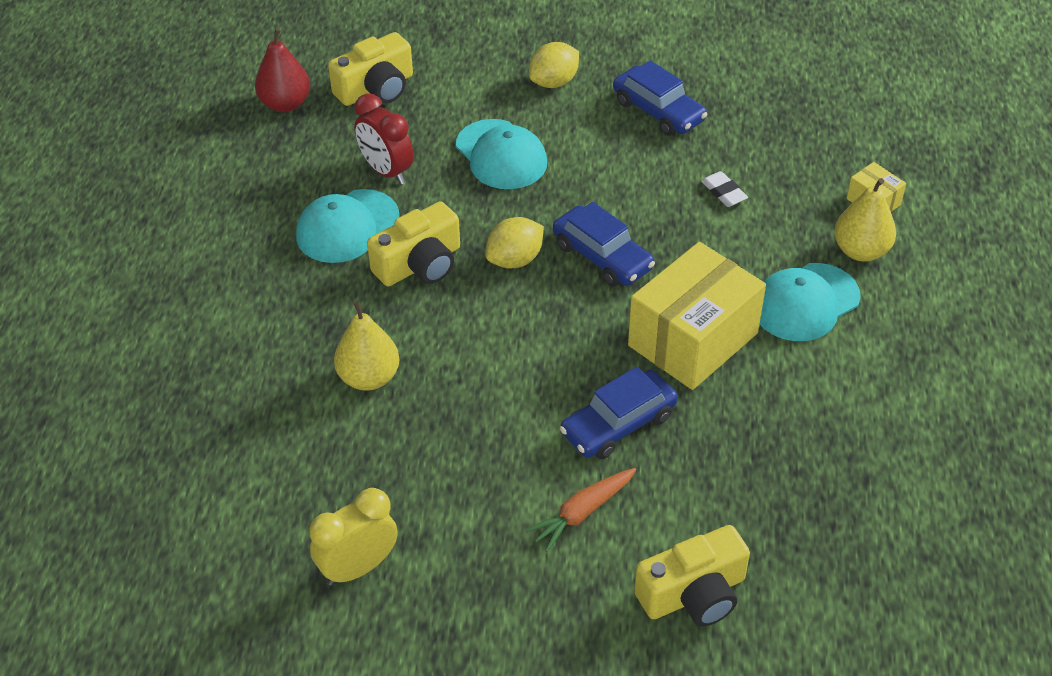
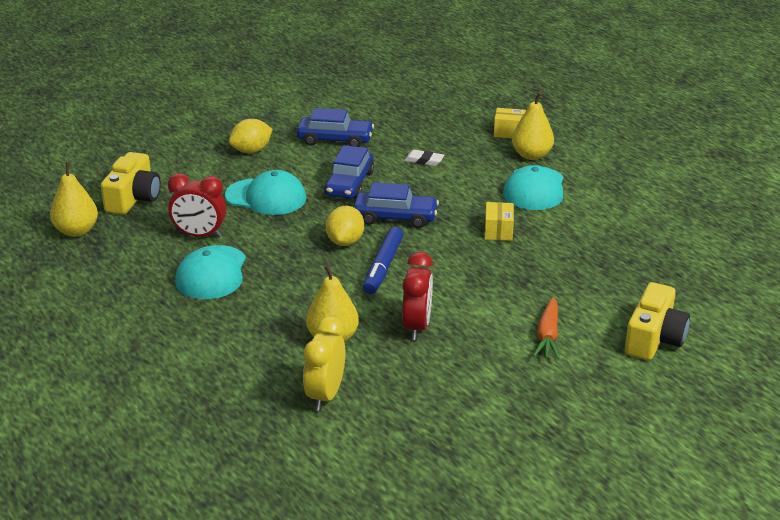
camera: 40 degrees left, 15 degrees down
(285, 104) = (76, 231): red pear -> yellow pear
(358, 567) = (457, 430): yellow clock -> yellow clock (325, 395)
(420, 264) = (287, 270): yellow camera -> none
(463, 415) = (417, 327): none -> red clock
(515, 316) = (383, 267): none -> blue marker
(554, 82) = (251, 151): yellow lemon -> yellow lemon turned 45 degrees clockwise
(618, 424) = (511, 287): blue car -> blue car (349, 184)
(693, 339) = (498, 231): yellow box -> yellow box, size x0.44

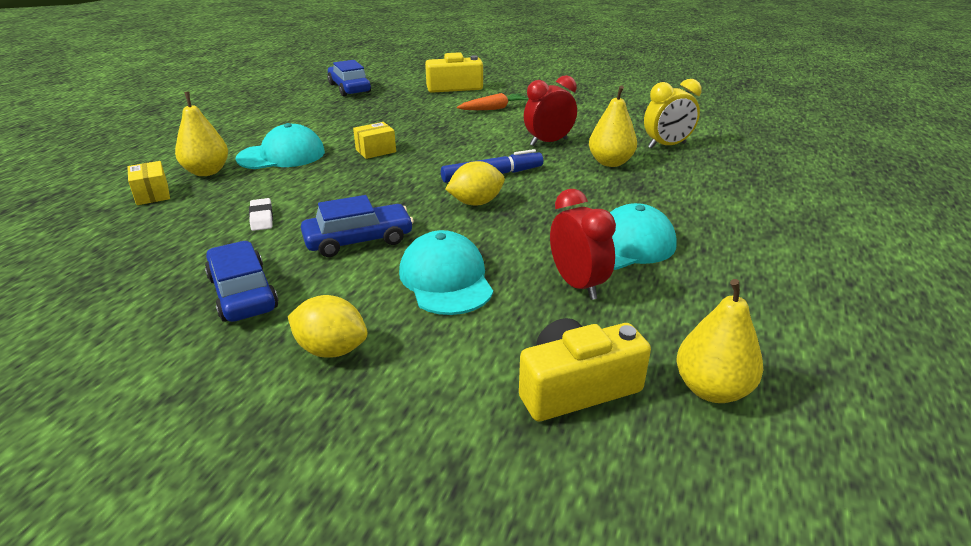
camera: 125 degrees left, 0 degrees up
(395, 217) = (403, 195): blue car -> blue car (349, 88)

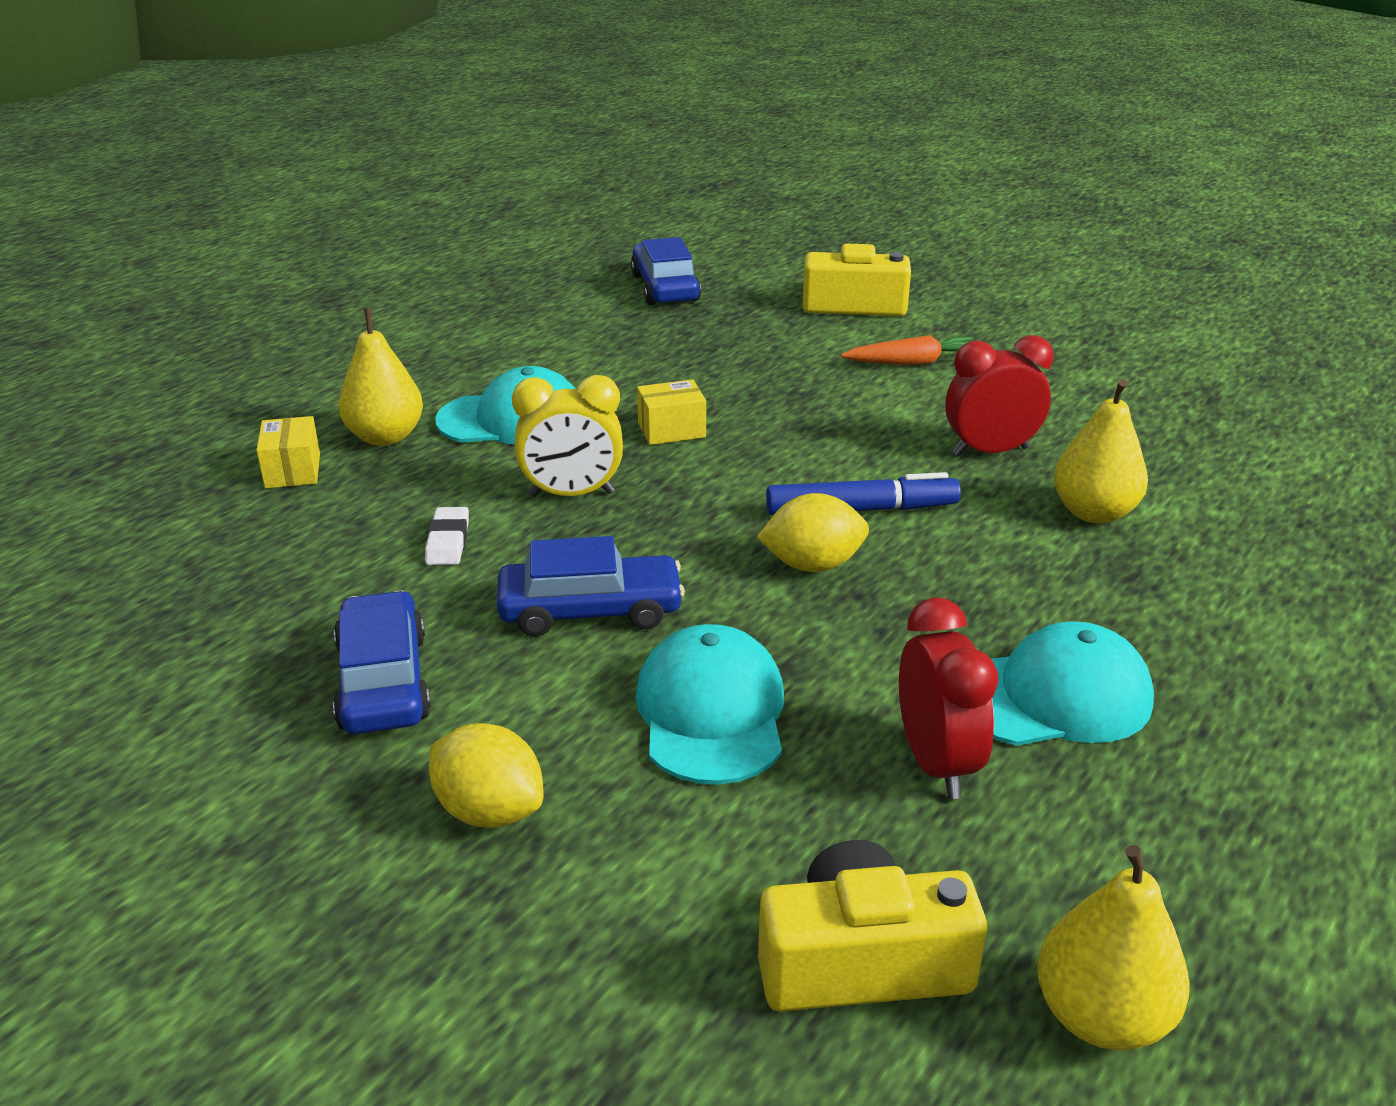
camera: 15 degrees right, 0 degrees up
(667, 146) = (1221, 489): yellow clock -> yellow clock (572, 494)

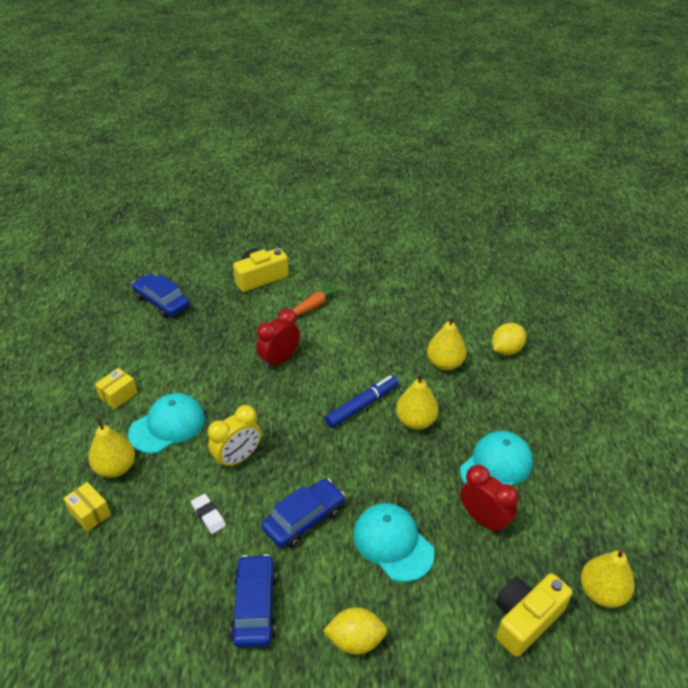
camera: 35 degrees left, 10 degrees up
(383, 681) = (255, 606): blue car -> blue car turned 45 degrees clockwise
(671, 430) = (247, 397): yellow box -> yellow box (118, 395)
(812, 565) = (368, 446): yellow lemon -> yellow lemon (506, 350)
(944, 568) = (416, 421): none -> yellow pear
(990, 451) = (384, 347): red clock -> red clock (279, 360)

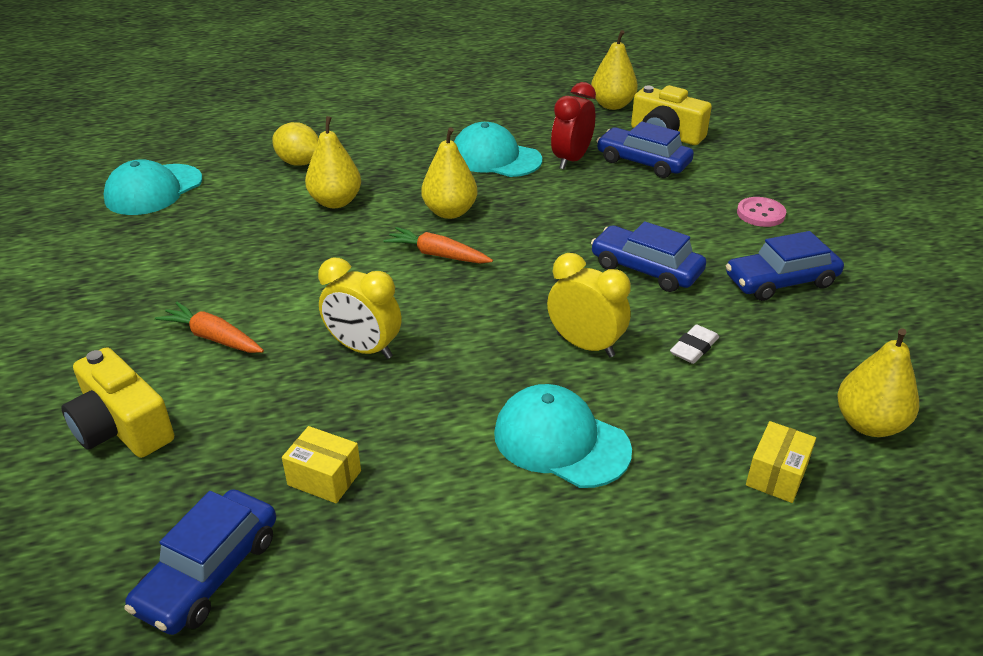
camera: 105 degrees left, 5 degrees down
(116, 468) = (678, 476): yellow pear -> yellow pear (868, 424)
(118, 395) = (519, 539): yellow box -> yellow box (324, 478)
(279, 360) = (363, 349): red clock -> yellow clock
(355, 640) = (760, 214): yellow lemon -> pink button
(362, 405) = (437, 255): blue marker -> orange carrot
(393, 543) = (636, 207): turquoise cap -> turquoise cap (154, 190)
(470, 577) = (643, 162): none -> blue car

